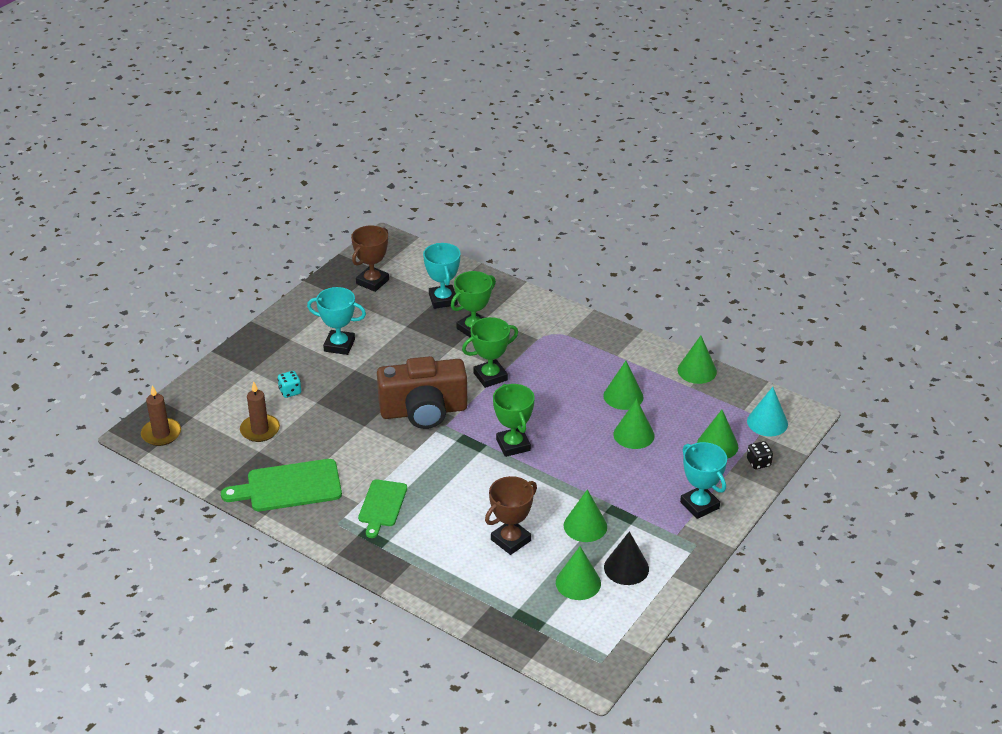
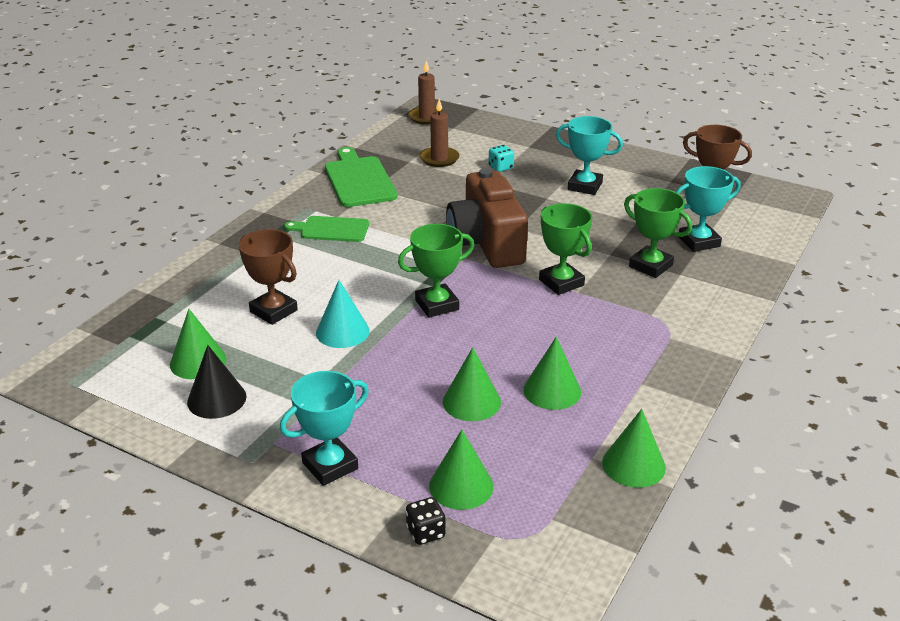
camera: 85 degrees right, 5 degrees down
(339, 345) = (585, 186): turquoise trophy -> turquoise trophy turned 75 degrees counterclockwise
(585, 526) = (294, 364): green cone -> none
(767, 422) = (526, 546): turquoise cone -> turquoise cone (342, 331)

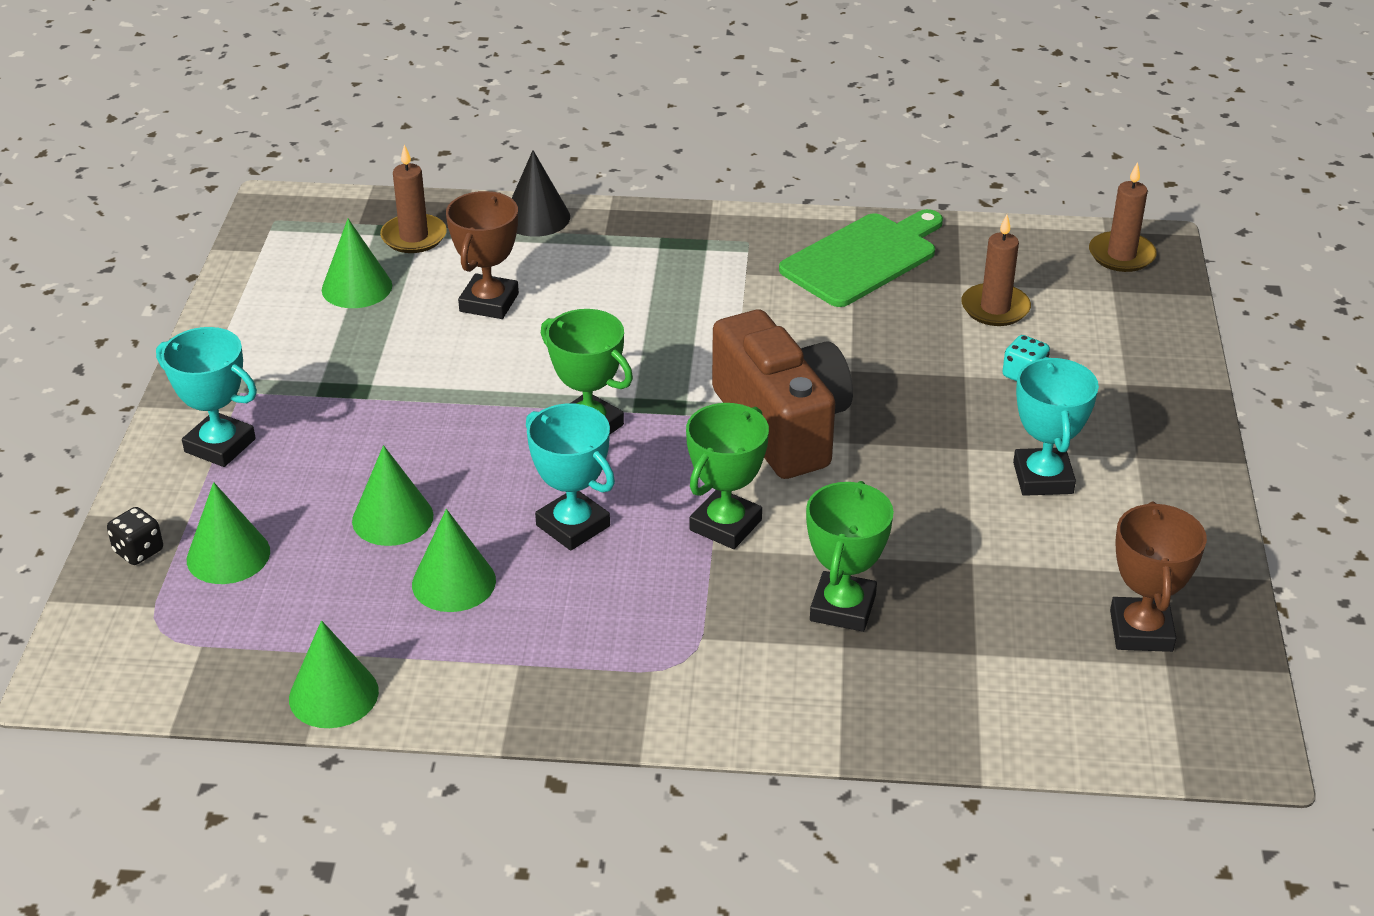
camera: 65 degrees right, 5 degrees up
(164, 324) = (414, 237): none -> brown candle
(216, 399) = (296, 326): black cone -> black cone (536, 217)
(331, 229) = (710, 280): green cutting board -> none
(342, 331) = (479, 369): turquoise cone -> none
(486, 243) = (782, 425): brown camera -> brown camera turned 105 degrees clockwise
(699, 242) = (964, 648): turquoise trophy -> turquoise trophy (573, 526)

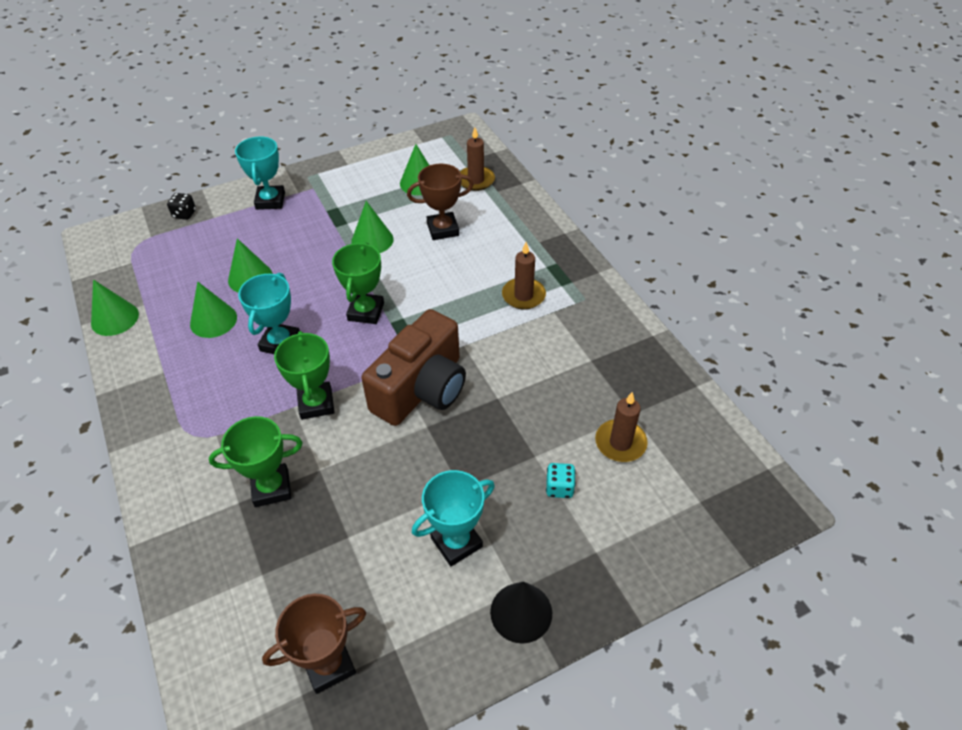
camera: 60 degrees right, 10 degrees up
(228, 555) = (195, 240): green cone -> green cone (372, 240)
(536, 217) = (531, 211): black cone -> black cone (521, 612)
(725, 525) = (316, 403): green trophy -> green trophy turned 75 degrees clockwise
(863, 258) = (615, 356): green cutting board -> none
(1121, 255) = (747, 490): brown candle -> brown candle (523, 296)

